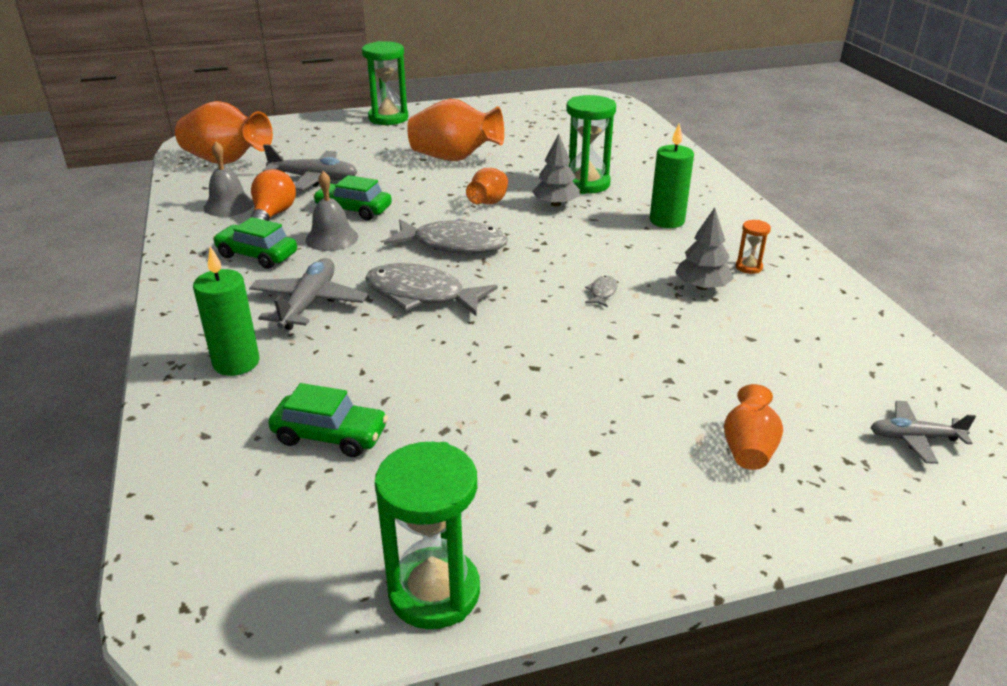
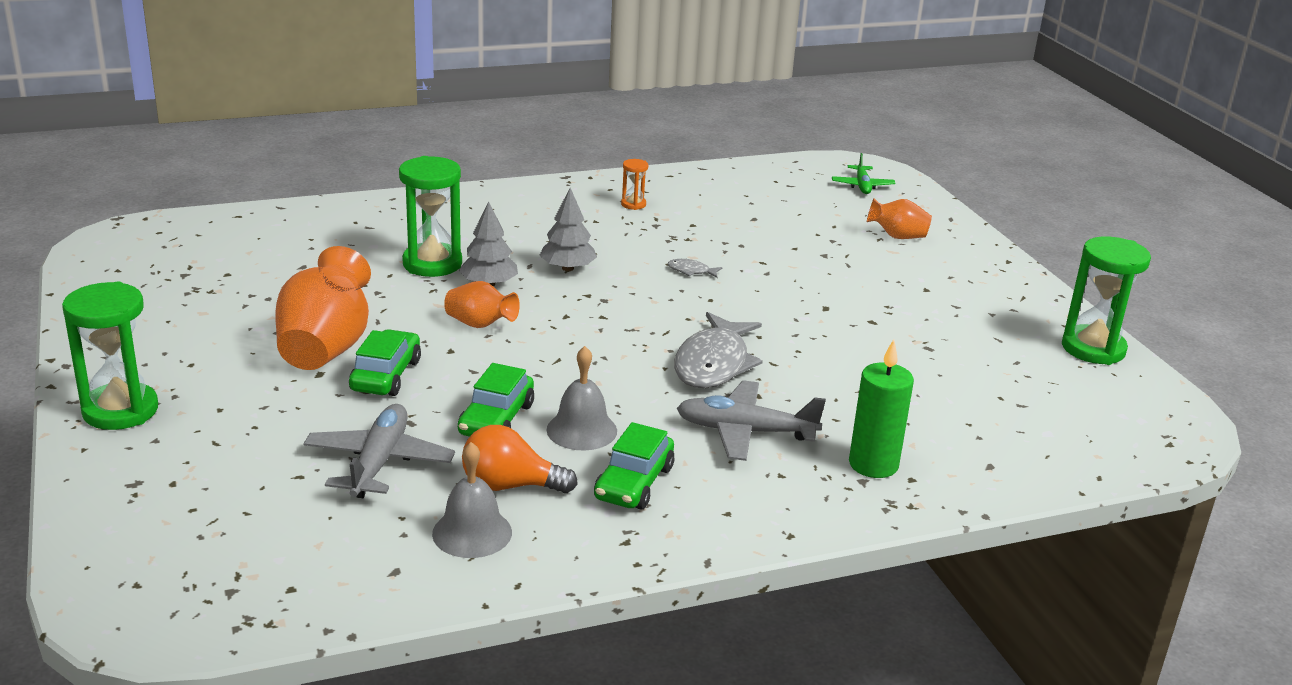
camera: 95 degrees left, 5 degrees down
(227, 161) = (280, 565): orange vase -> none
(330, 435) = (959, 400): green car -> green car (386, 375)
(453, 245) = (596, 346): grey fish -> none
(667, 221) = (535, 229): green candle -> none
(702, 287) = (673, 227): grey tree -> grey tree (568, 268)
(914, 438) = (862, 186): grey plane -> green plane

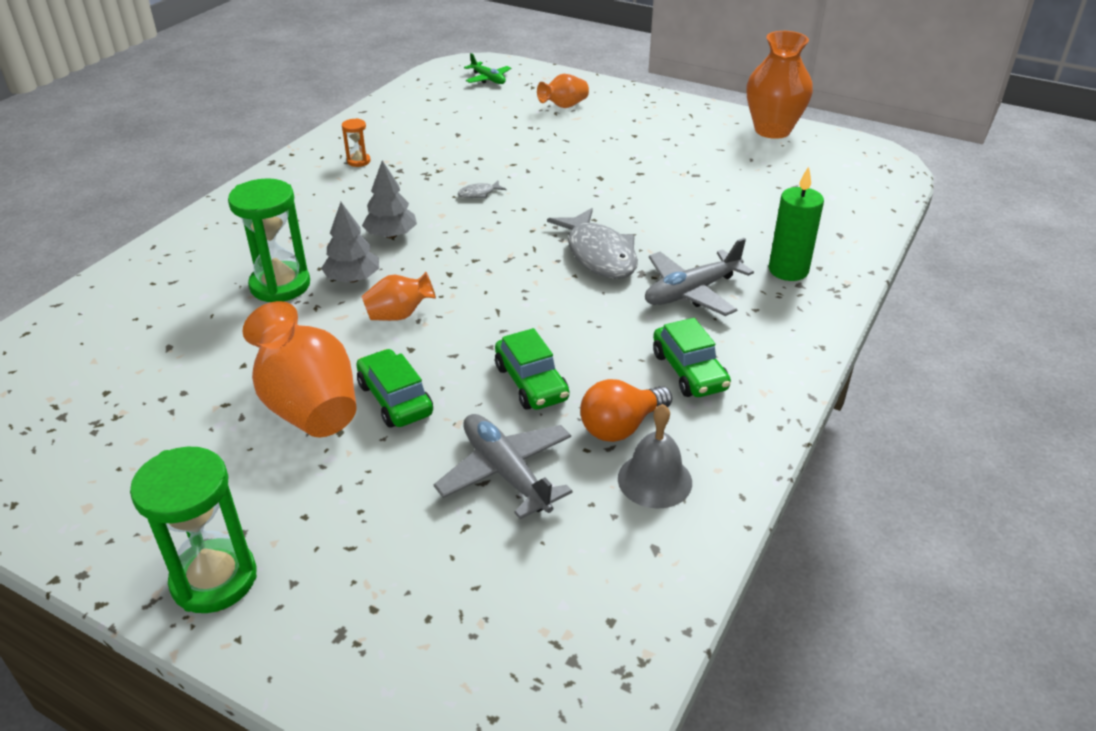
camera: 40 degrees left, 10 degrees up
(581, 430) = (598, 354): grey bell -> none
(1093, 349) = (772, 130): green hourglass -> orange vase

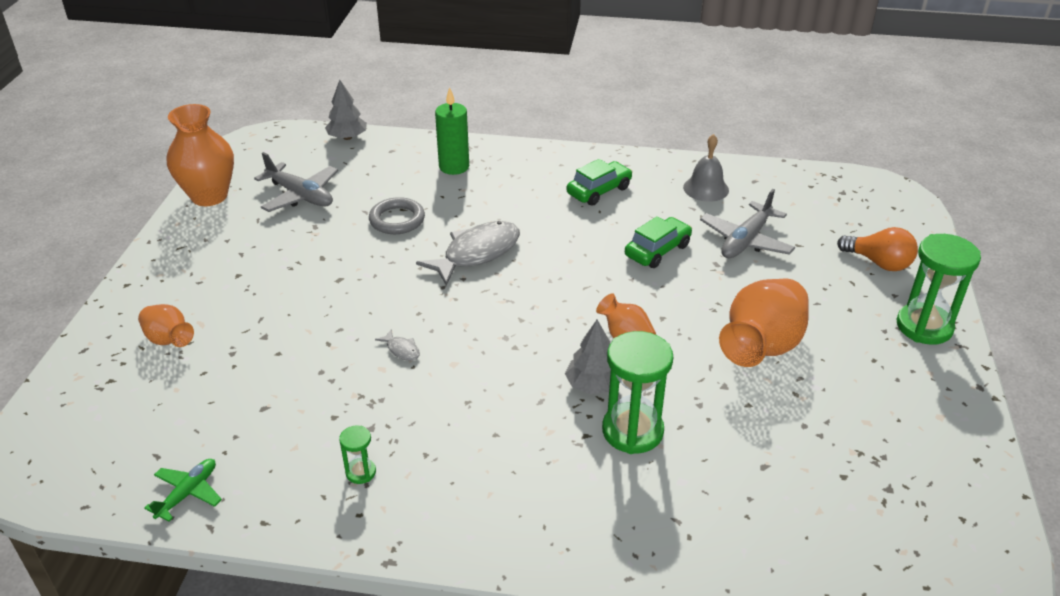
camera: 110 degrees left, 0 degrees up
(358, 161) = (361, 472): orange hourglass -> green hourglass
(391, 235) = (508, 386): grey tree -> grey tree (347, 137)
(395, 399) = (721, 307): green car -> none
(488, 79) = (85, 429): green plane -> green plane (188, 493)
(621, 427) = (671, 207): orange light bulb -> orange light bulb (879, 263)
(686, 218) = (397, 220): none -> grey ring
(691, 292) = (506, 202): grey plane -> grey plane (300, 195)

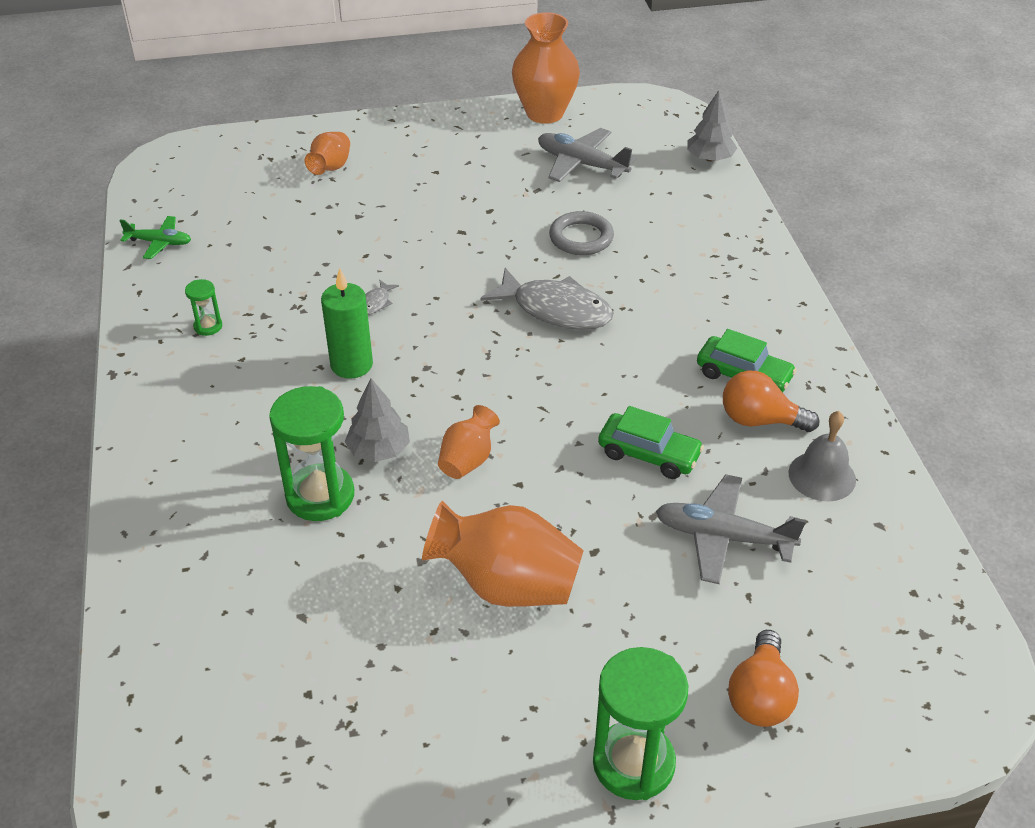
camera: 70 degrees right, 5 degrees up
(300, 195) = (581, 164): grey plane -> grey plane turned 105 degrees clockwise
(454, 167) = (709, 248): green candle -> green candle (351, 365)
(645, 197) = (760, 420): none -> orange light bulb

